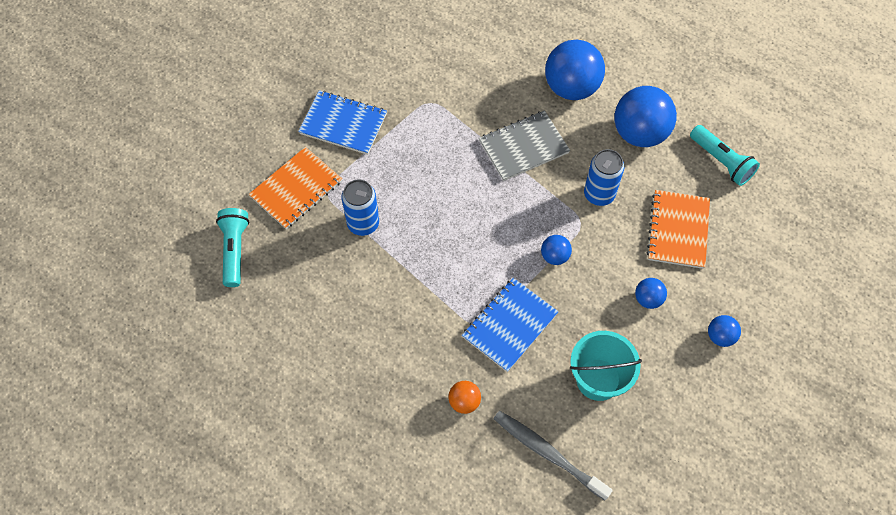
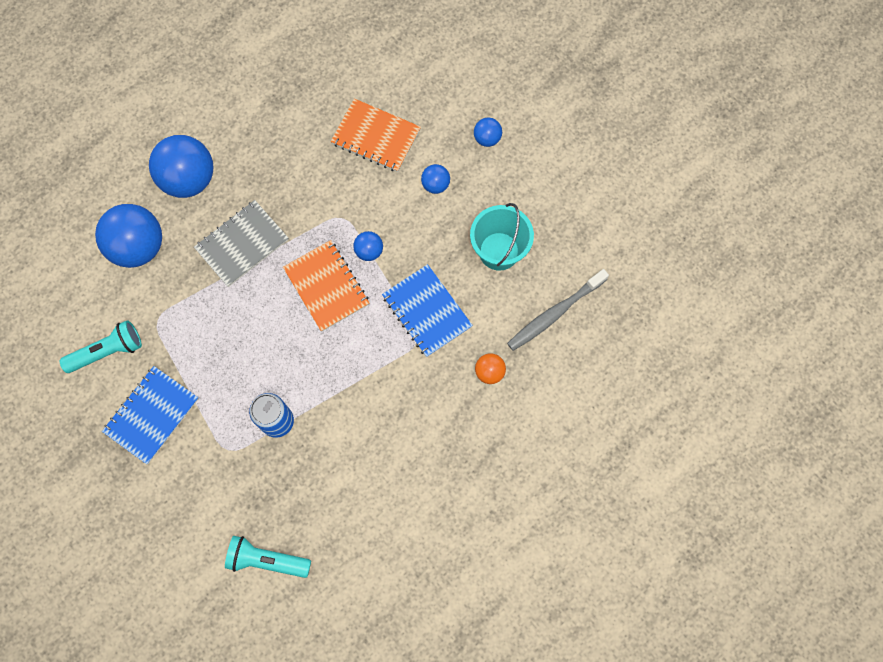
camera: 75 degrees left, 10 degrees up
(296, 189) = (215, 481): orange notebook -> orange notebook (326, 286)
(523, 147) = (242, 244): grey notebook -> grey notebook turned 60 degrees clockwise
(599, 194) = (317, 192): blue can -> none
(639, 133) = (263, 135): blue ball -> blue ball (139, 247)
(721, 161) = (318, 75): turquoise flashlight -> turquoise flashlight (108, 351)

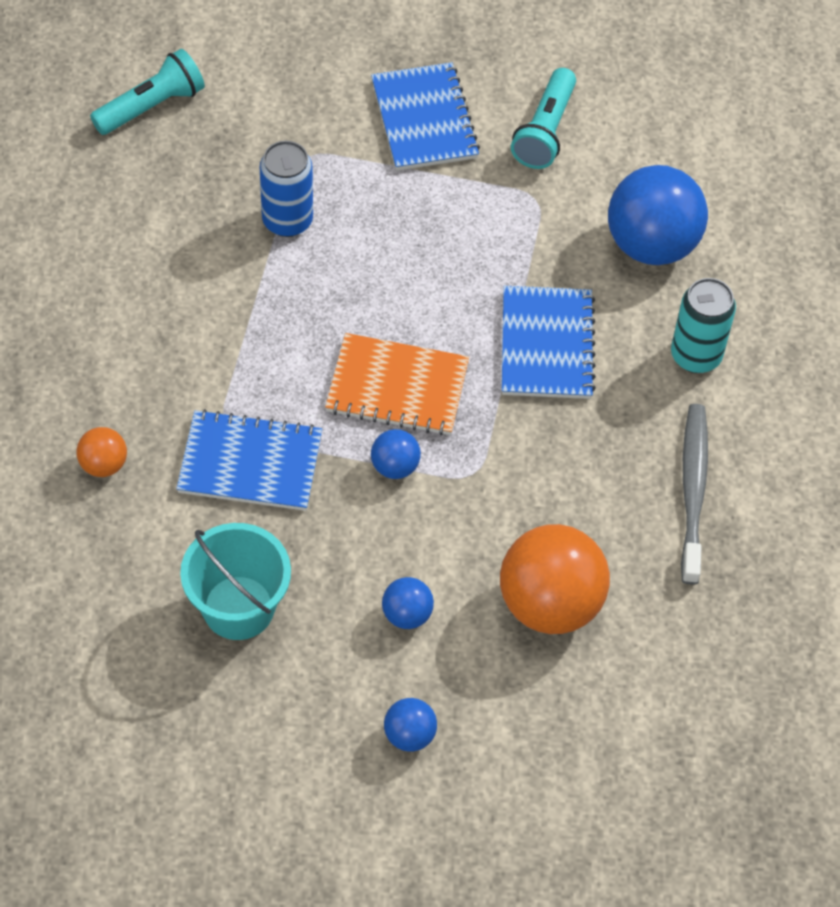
camera: 130 degrees right, 15 degrees down
(189, 179) = (696, 355): blue ball -> turquoise can
(242, 244) = (546, 345): grey notebook -> blue notebook
(376, 137) = (550, 604): orange notebook -> orange ball
(555, 313) = (90, 598): grey toothbrush -> grey toothbrush (693, 491)

